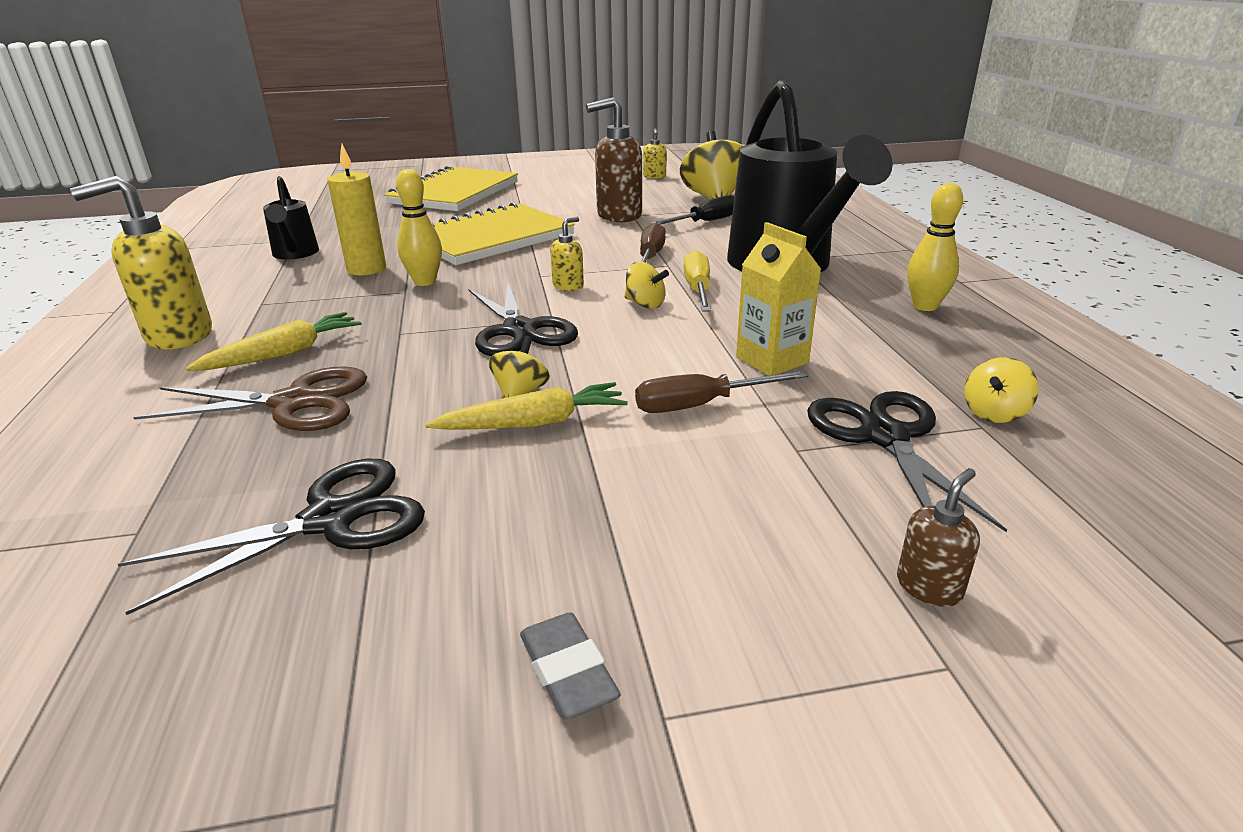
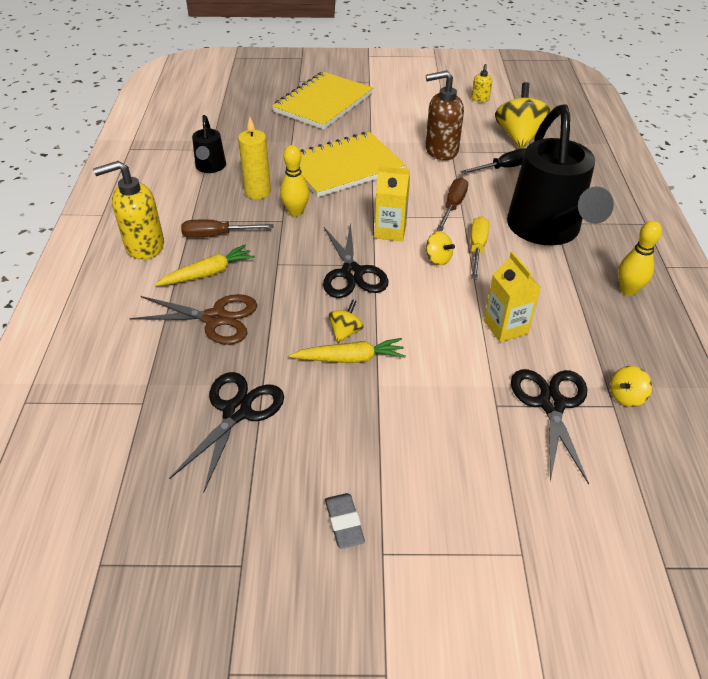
camera: 10 degrees right, 15 degrees up
(330, 520) = (237, 412): black scissors -> black scissors turned 45 degrees counterclockwise
(568, 286) = (390, 231): yellow soap dispenser -> yellow carton
(701, 405) = (450, 360): brown screwdriver -> brown screwdriver (217, 235)
(929, 587) = (532, 509): brown soap dispenser -> none

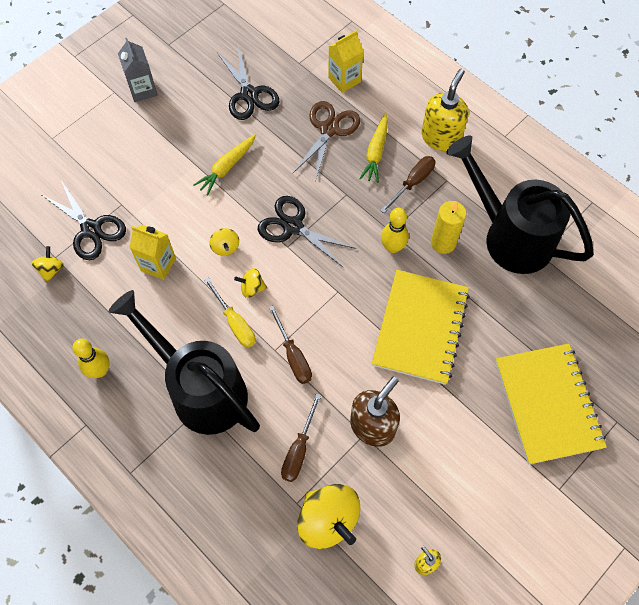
camera: 135 degrees right, 20 degrees up
(210, 167) = (510, 236): black watering can -> black watering can, size x2.15
(215, 318) = (329, 129): brown scissors -> brown scissors turned 150 degrees clockwise
(344, 523) = (142, 90): grey eraser -> grey carton
(345, 332) = (248, 182): yellow spinning top -> yellow spinning top (225, 247)
(390, 231) = (310, 286): yellow carton -> yellow carton (344, 79)
(504, 168) = (299, 449): black screwdriver -> brown screwdriver

